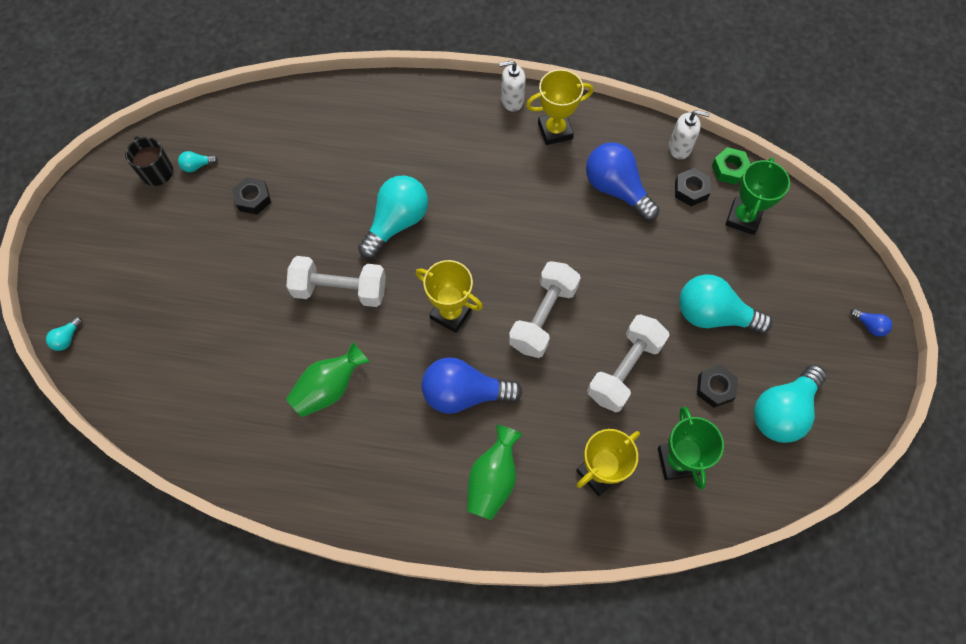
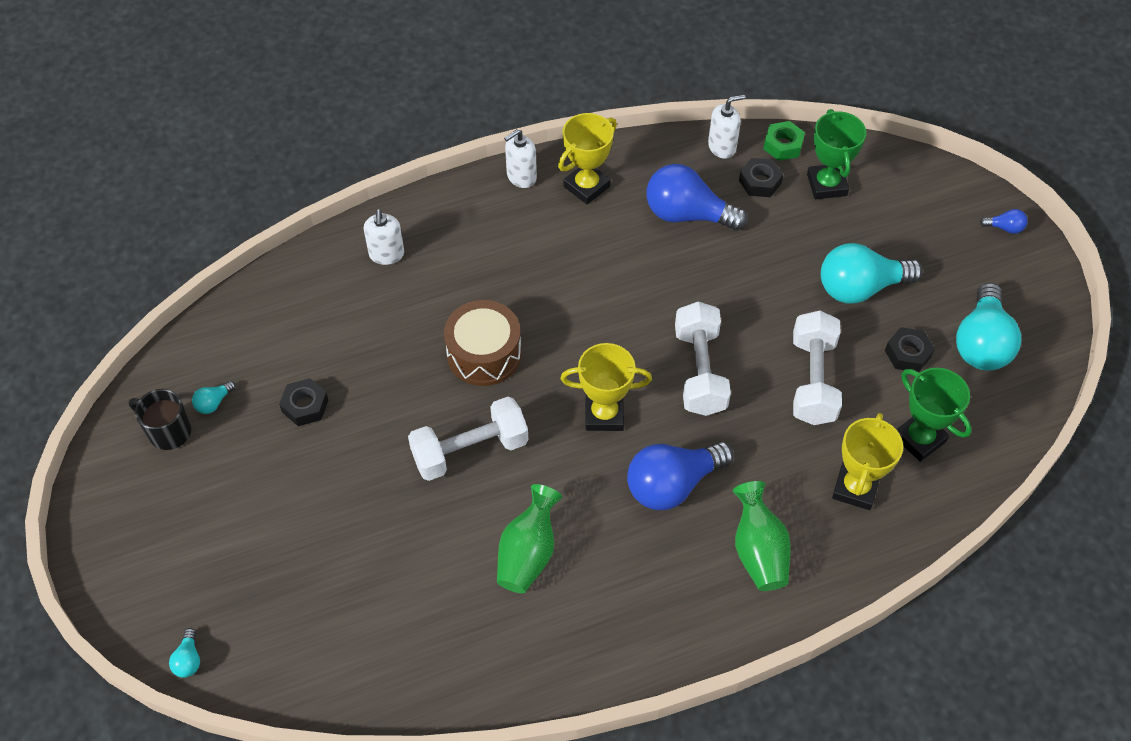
camera: 30 degrees left, 10 degrees down
(379, 114) = (386, 254): none -> white soap dispenser
(397, 223) = (484, 354): turquoise light bulb -> brown drum

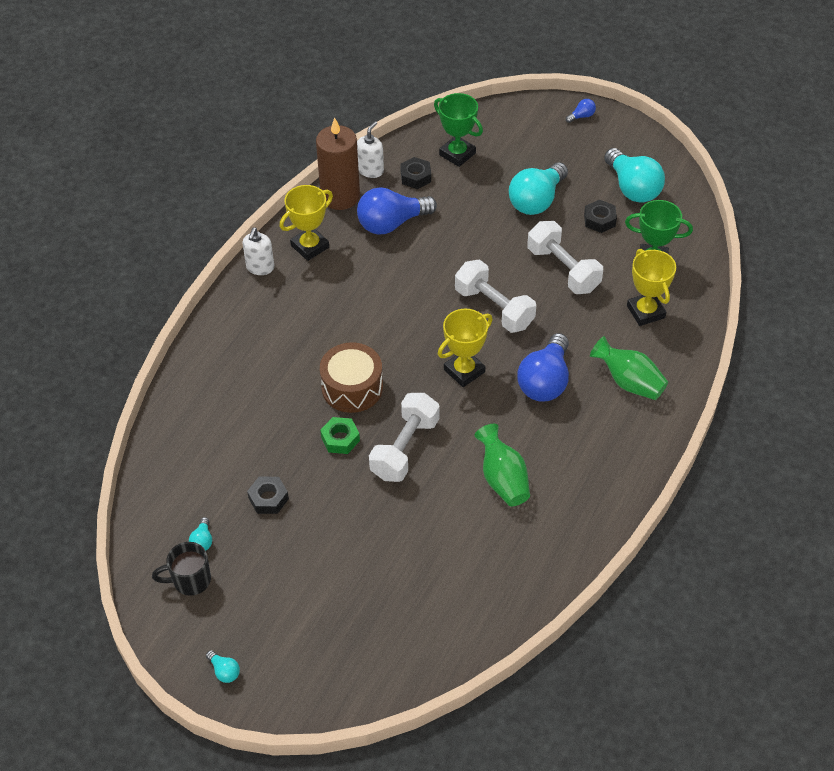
camera: 40 degrees left, 5 degrees down
(188, 660) = (360, 697): turquoise light bulb -> turquoise light bulb (224, 671)
(386, 254) = (221, 372): white soap dispenser -> none
(586, 186) = (310, 246): yellow trophy -> yellow trophy turned 45 degrees clockwise
(665, 155) = (340, 196): none -> brown candle
(783, 145) = (407, 147): green nut -> green nut (340, 439)

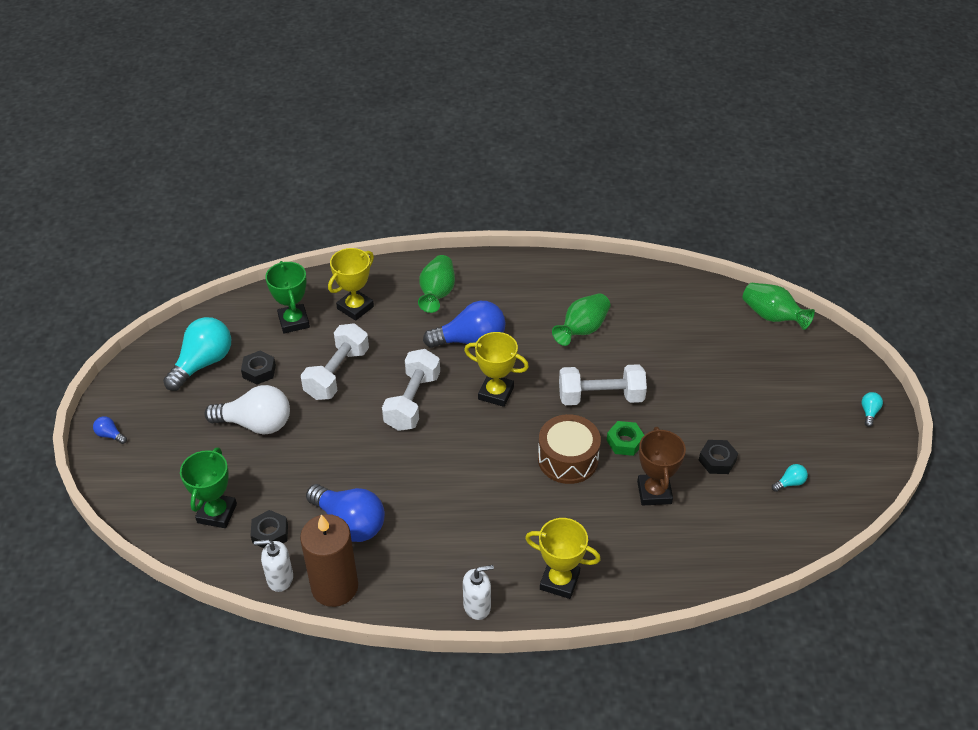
camera: 120 degrees left, 5 degrees down
(190, 580) = (827, 472): black mug -> none
(272, 431) = (654, 492): none -> brown trophy
(310, 246) = (422, 577): yellow trophy -> yellow trophy (559, 581)
(410, 671) = (772, 317): none -> green vase
(536, 201) = (256, 424): turquoise light bulb -> white light bulb

